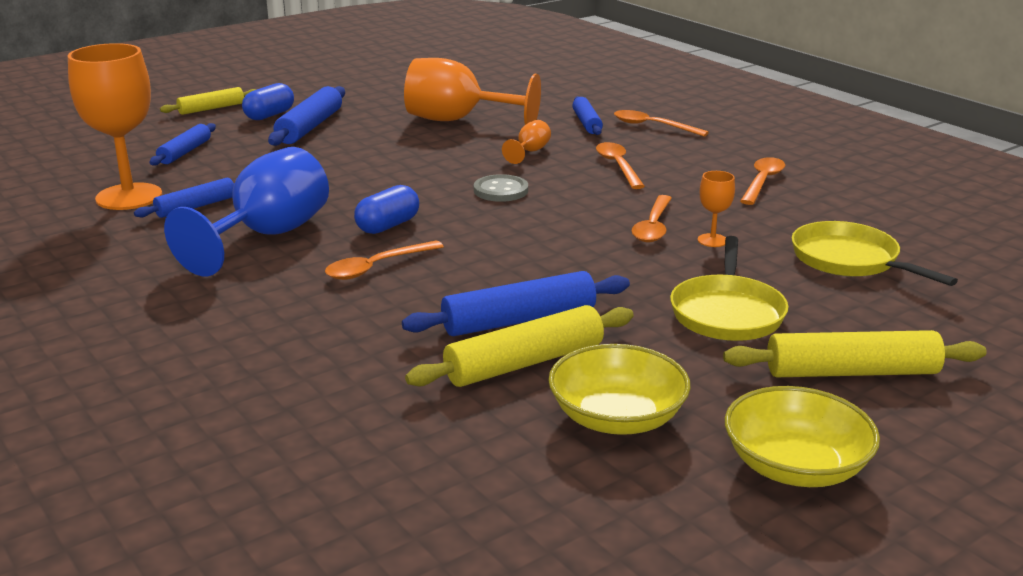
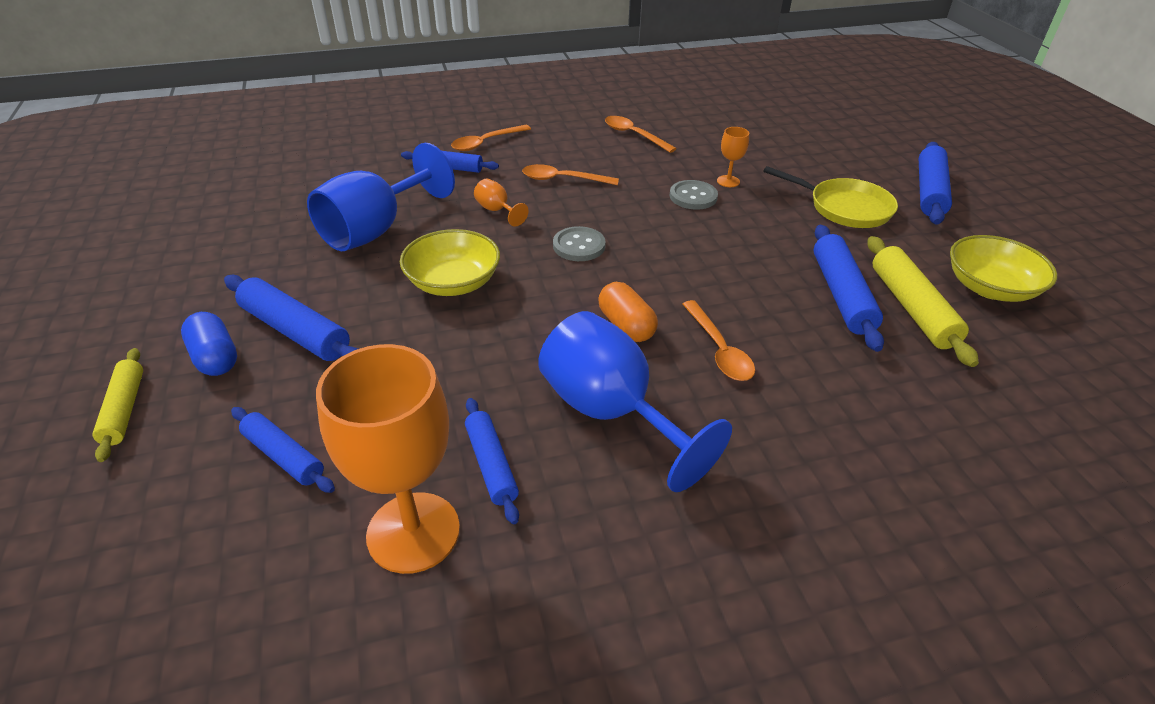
camera: 70 degrees left, 15 degrees up
(388, 226) = (626, 326): blue capsule -> orange capsule
(457, 120) = (376, 230): orange goblet -> blue goblet
(653, 226) = (693, 196): orange spoon -> grey button
(795, 466) = (1041, 241): yellow bowl -> yellow bowl (453, 282)
(850, 260) = (778, 146): yellow pan -> none
(852, 372) = (929, 191): yellow rolling pin -> blue rolling pin

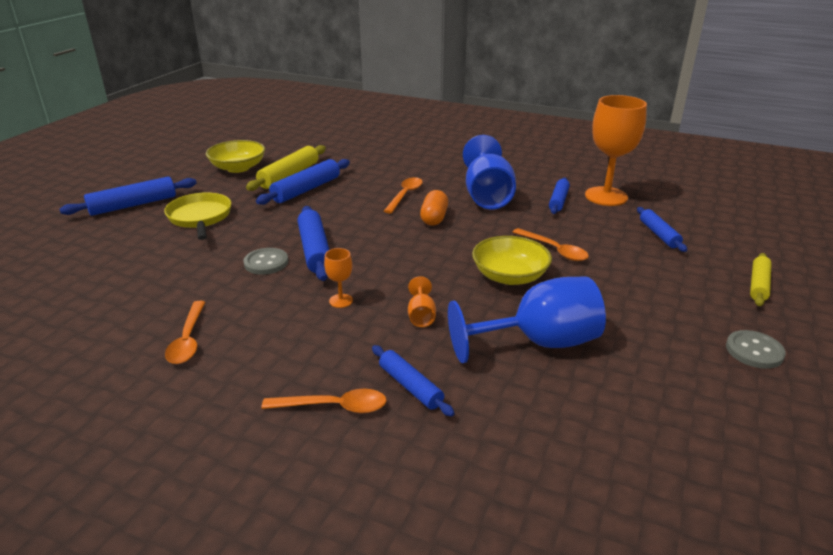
camera: 140 degrees left, 10 degrees down
(215, 358) = (698, 292): blue capsule -> none
(295, 331) = (638, 288): blue rolling pin -> blue rolling pin (315, 250)
(563, 179) = (329, 321): orange spoon -> orange spoon (554, 250)
(579, 246) = (398, 264): grey button -> grey button (754, 351)
(728, 181) = (220, 262): orange goblet -> orange goblet (341, 301)

